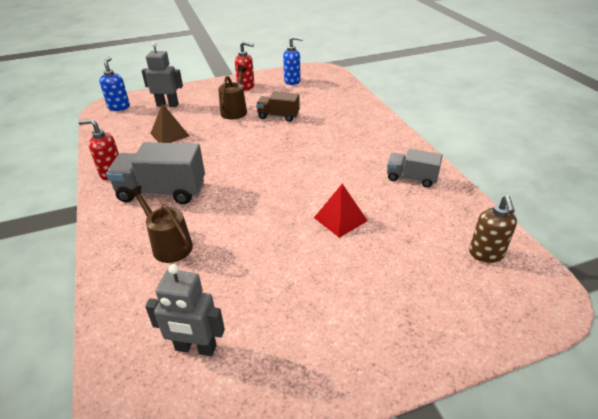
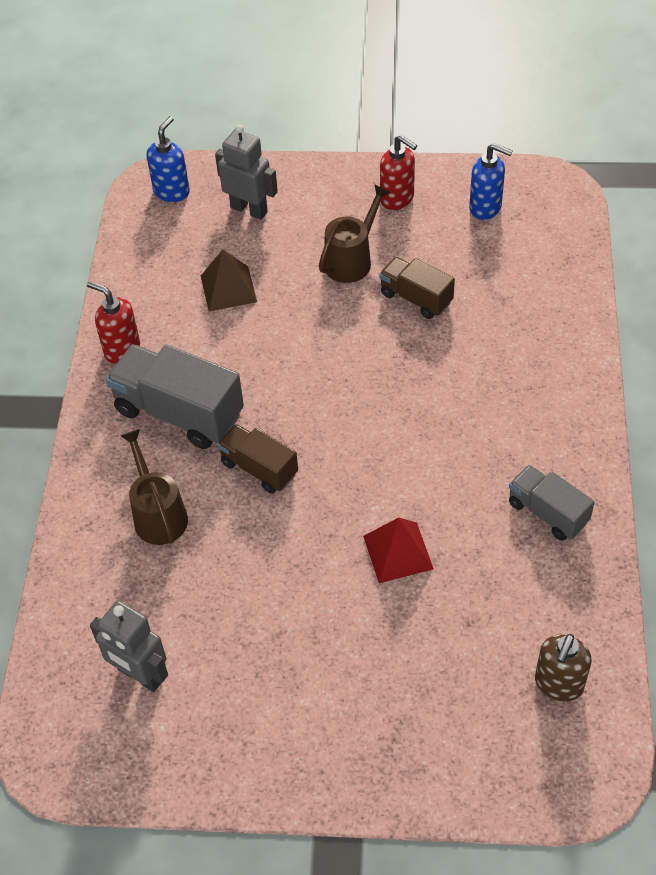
camera: 25 degrees right, 15 degrees up
(228, 204) = (259, 468): none -> brown truck

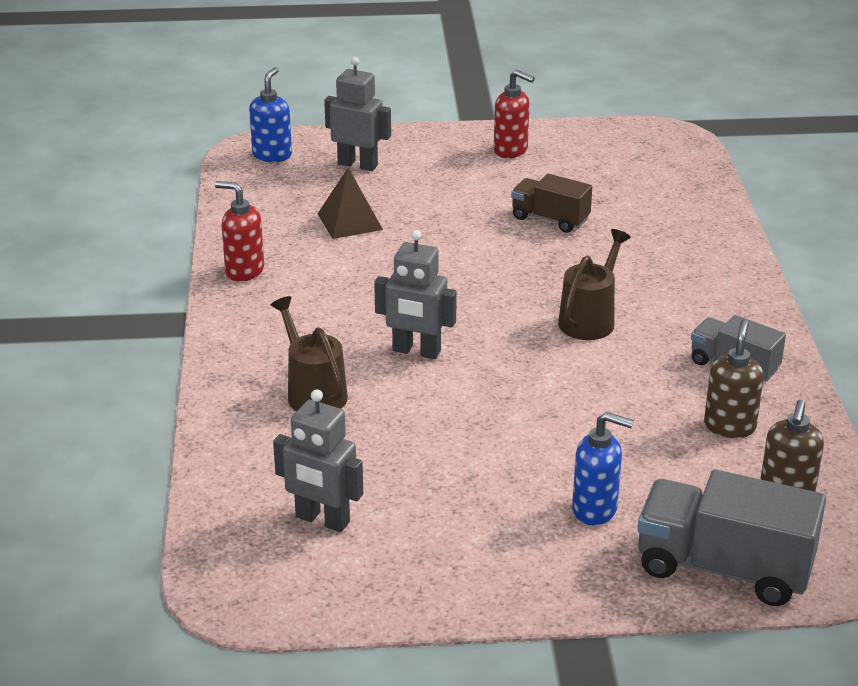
camera: 10 degrees left, 20 degrees down
(179, 412) = (318, 314): grey truck -> grey truck (724, 568)
(259, 468) = (416, 351): brown truck -> grey robot
(352, 260) = (475, 195): brown watering can -> brown watering can (590, 319)
(398, 552) = (584, 405): red pyramid -> none
(486, 208) = (603, 153): blue soap dispenser -> blue soap dispenser (595, 509)
(526, 591) = (729, 426): none -> brown soap dispenser

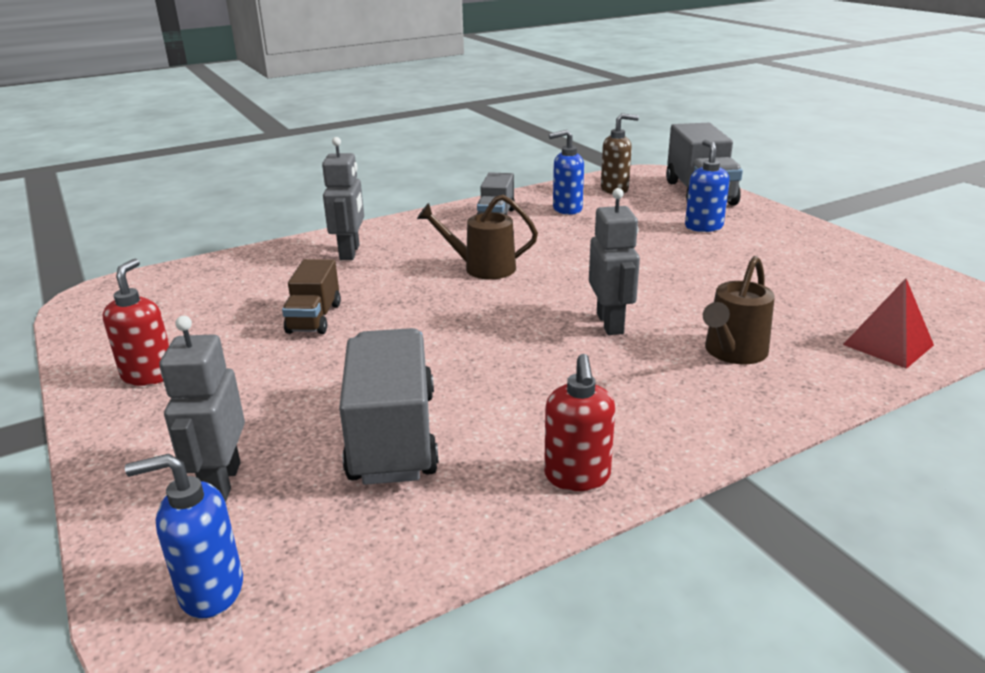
camera: 115 degrees left, 5 degrees down
(243, 483) = (888, 344): none -> red pyramid
(322, 520) = (863, 301): grey robot -> grey robot (350, 252)
(350, 221) = (393, 436): brown pyramid -> grey truck
(729, 426) = (567, 209): brown soap dispenser -> blue soap dispenser

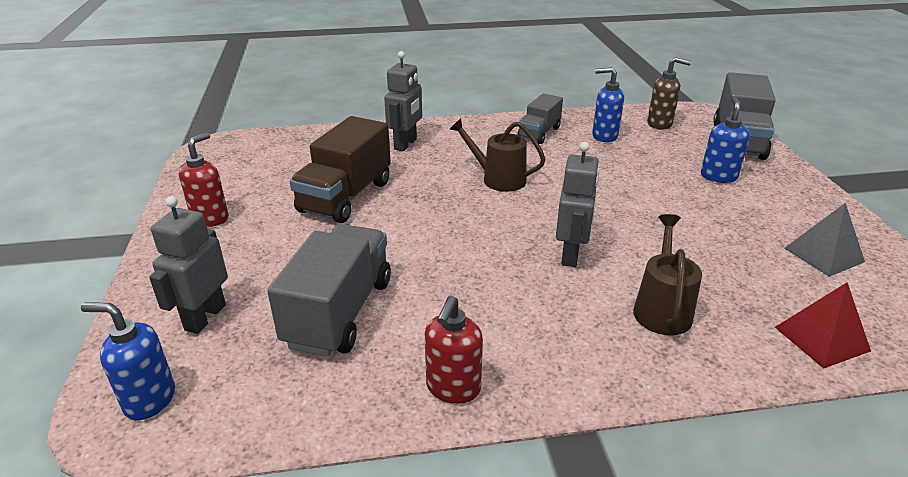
camera: 20 degrees right, 5 degrees up
(314, 318) = (345, 197): brown truck -> brown truck, size x1.68
(732, 352) = (661, 309): brown watering can -> brown watering can turned 135 degrees clockwise
(842, 275) = (824, 255): none -> grey pyramid

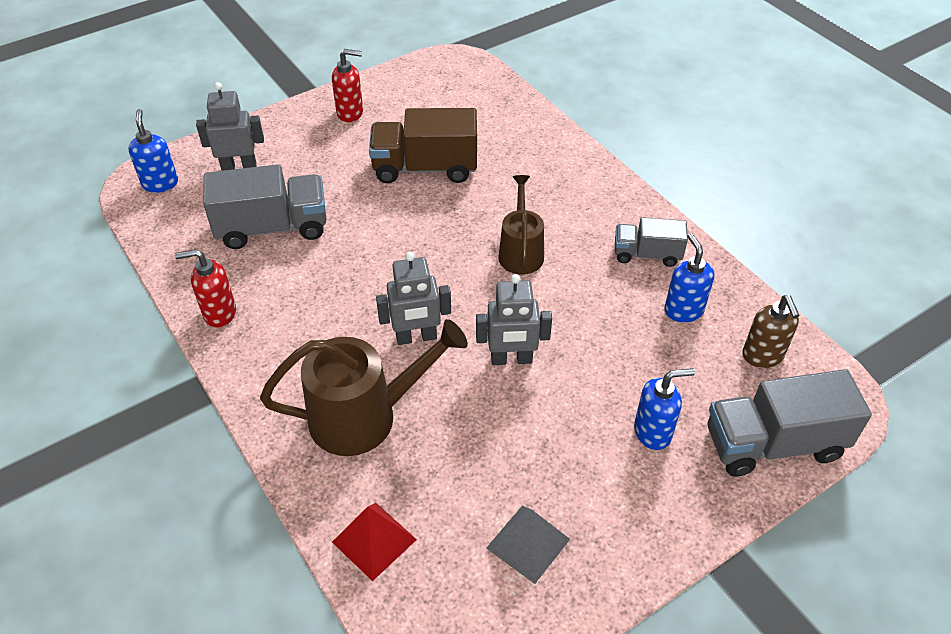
camera: 65 degrees right, 15 degrees up
(406, 144) = (545, 167): grey robot -> grey robot (511, 359)
(661, 309) = (365, 416): brown watering can -> brown watering can, size x1.60

